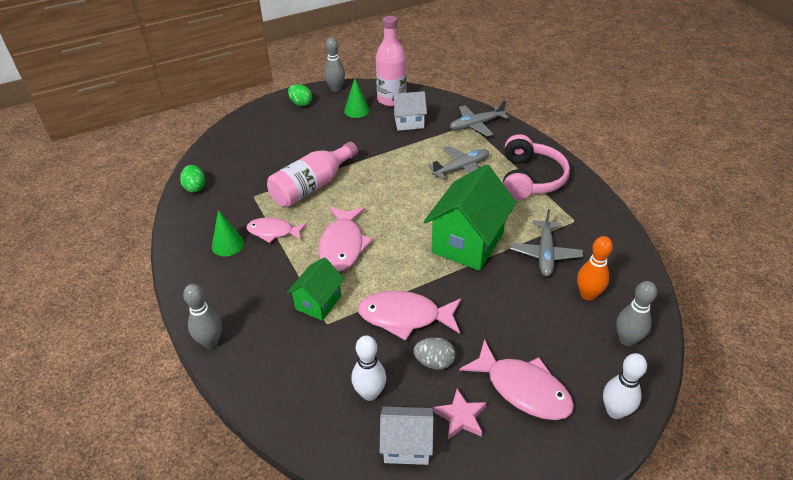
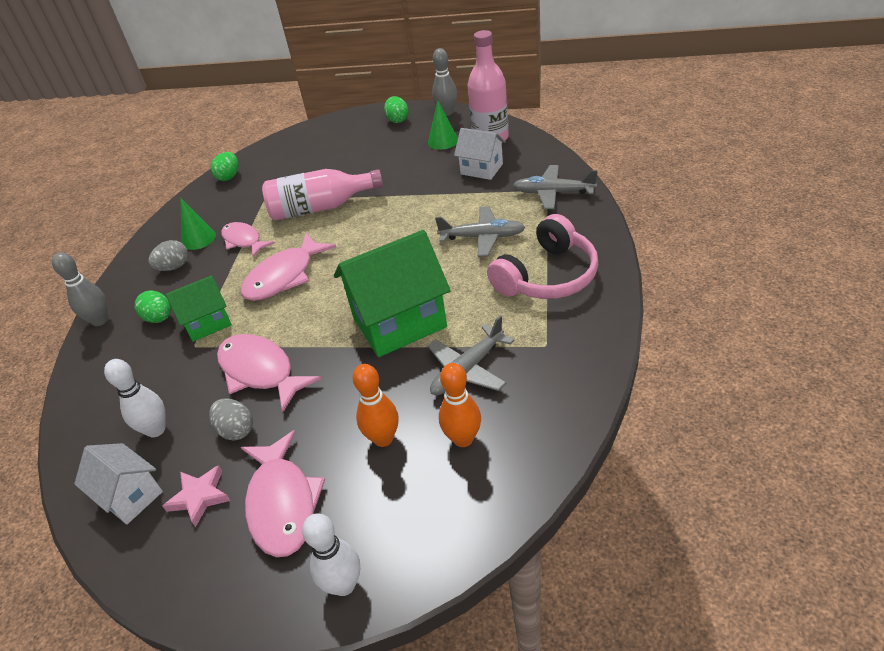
camera: 40 degrees right, 0 degrees up
(232, 274) = (174, 267): none -> grey egg
(269, 317) = (159, 318): none -> green egg
(541, 318) = (383, 438): none -> orange bowling pin
(627, 339) = (449, 513): grey bowling pin -> none

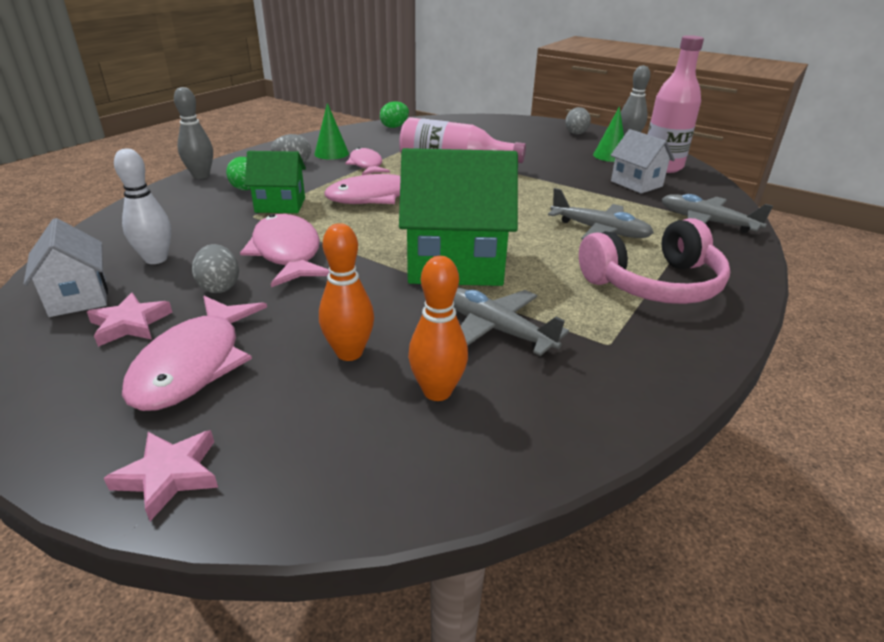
camera: 20 degrees right, 10 degrees down
(344, 584) = (169, 475): white bowling pin -> pink star
(397, 120) = (576, 133): green egg -> grey egg
(468, 369) = (497, 330): grey plane -> grey plane turned 60 degrees clockwise

